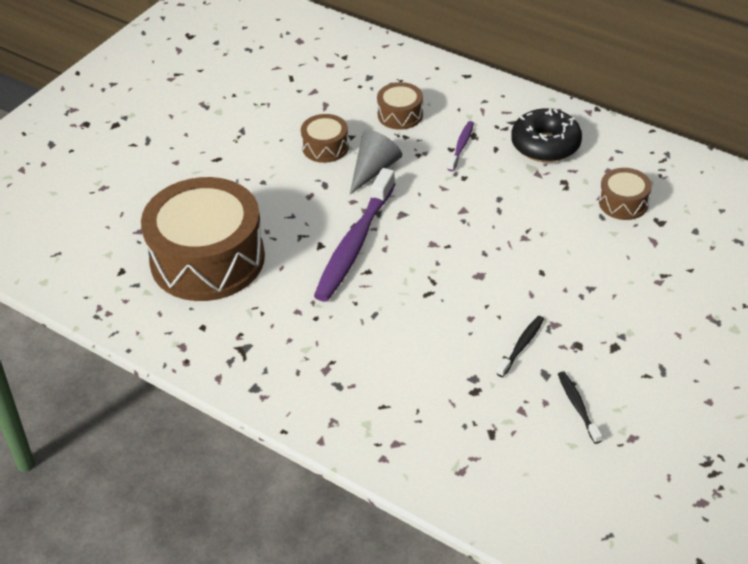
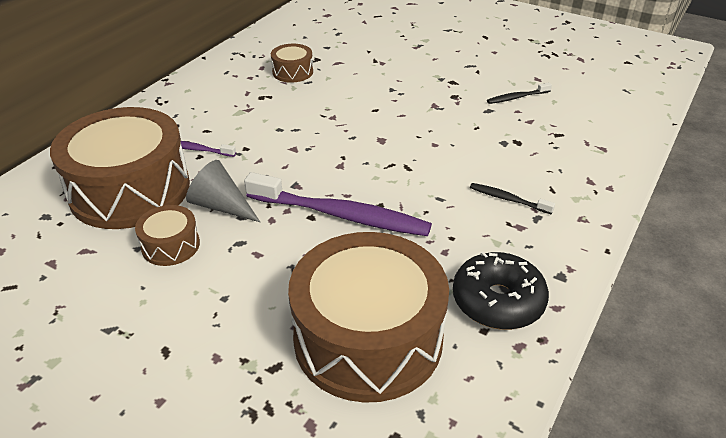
camera: 95 degrees left, 5 degrees down
(400, 115) = (130, 190): brown drum -> brown drum, size x2.26
(521, 346) = (462, 120): black toothbrush -> black toothbrush (508, 199)
(545, 145) = (209, 104): black donut -> black donut (498, 301)

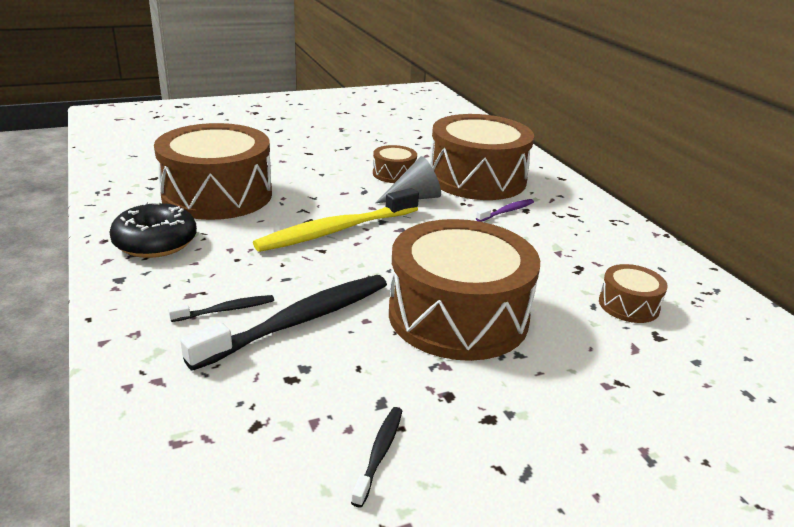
camera: 125 degrees right, 10 degrees down
(341, 215) = (336, 230): purple toothbrush -> yellow toothbrush
(383, 117) = (458, 315): none -> brown drum
(473, 165) = (299, 321): none -> black toothbrush

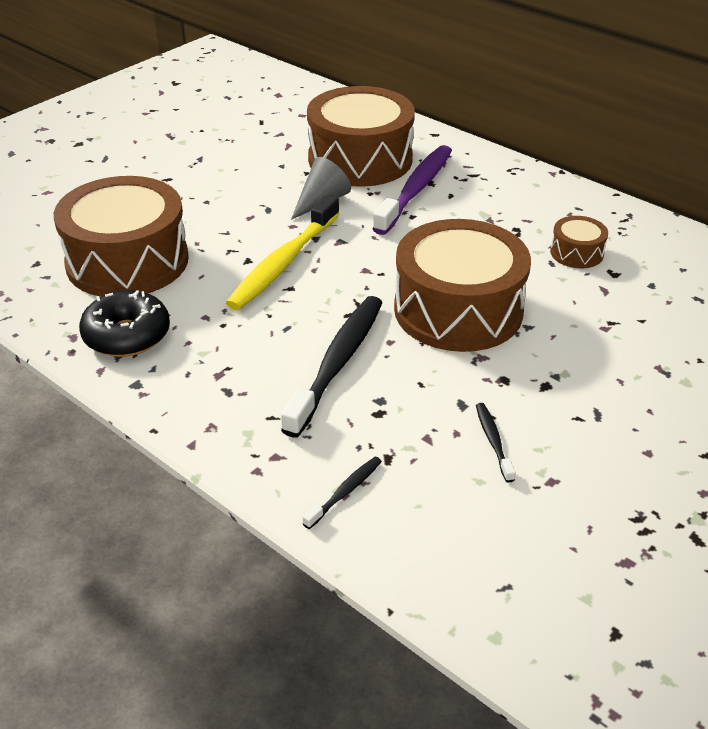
camera: 25 degrees left, 10 degrees up
(226, 310) = (266, 376): black toothbrush -> black toothbrush (345, 492)
(394, 174) = (278, 179): brown drum -> none
(506, 211) = (415, 190): purple toothbrush -> purple toothbrush, size x2.19

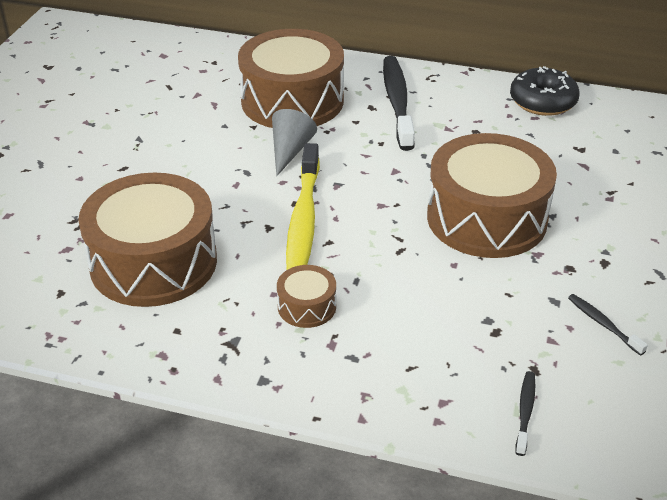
camera: 25 degrees left, 0 degrees up
(127, 335) = (215, 336): black donut -> black donut (542, 102)
(337, 363) = (426, 298): black toothbrush -> black toothbrush (397, 102)
(415, 190) = (364, 117): purple toothbrush -> none
(576, 253) = (539, 139): brown drum -> brown drum (307, 306)

